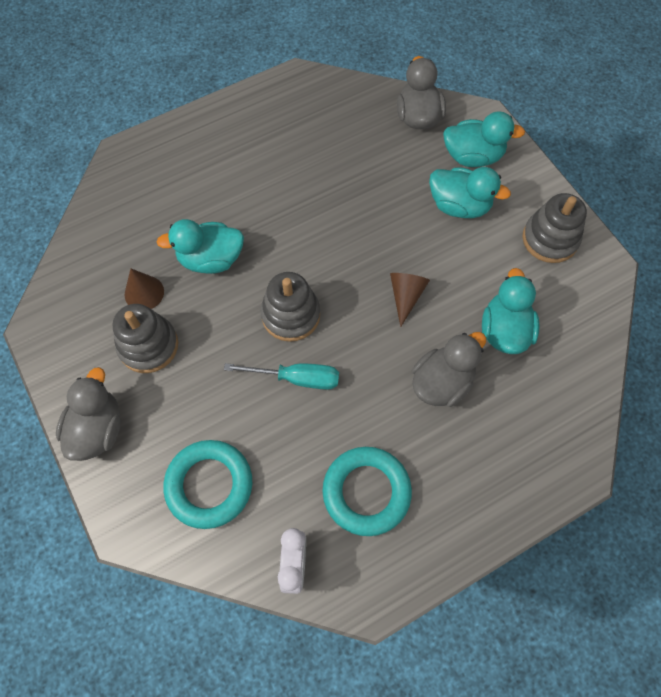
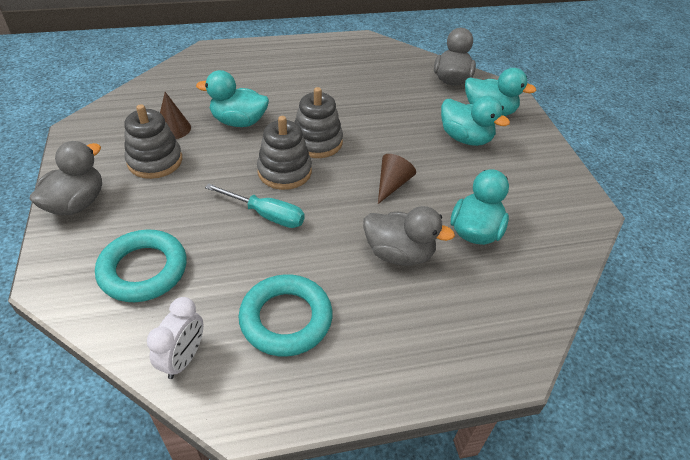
camera: 15 degrees right, 20 degrees down
(442, 382) = (399, 253): grey duck -> grey duck turned 45 degrees clockwise
(550, 239) = (541, 179): grey stacking toy -> grey stacking toy (317, 142)

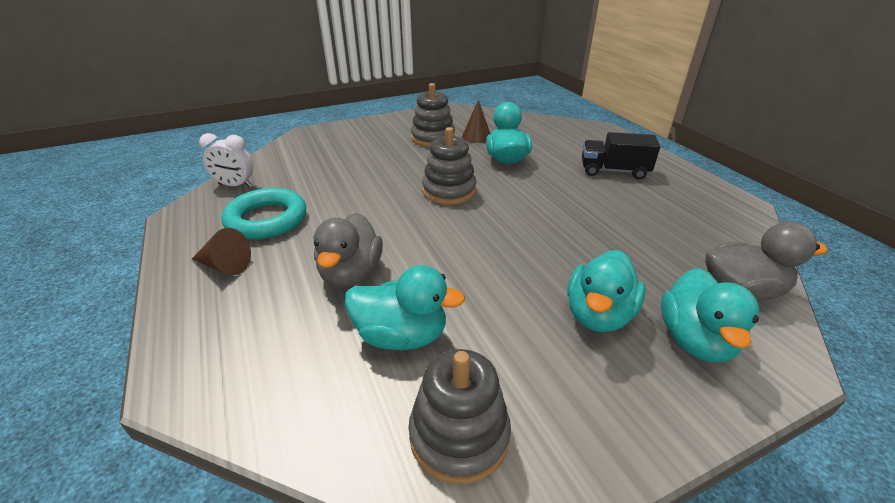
camera: 80 degrees right, 10 degrees down
(76, 203) = (377, 125): grey duck -> none
(143, 270) = (317, 157): turquoise ring -> none
(266, 215) = (387, 191): turquoise screwdriver -> none
(293, 72) = (614, 171): none -> black truck
(317, 142) = (504, 201): grey stacking toy -> grey stacking toy (459, 435)
(392, 184) = (461, 257): brown cone -> brown cone (225, 265)

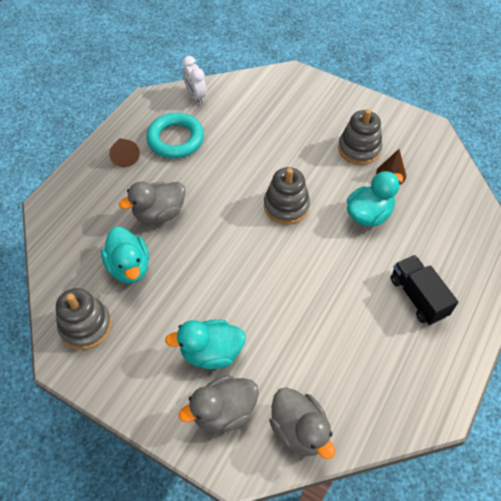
camera: 55 degrees right, 20 degrees up
(695, 340) = (224, 411): turquoise duck -> grey duck

